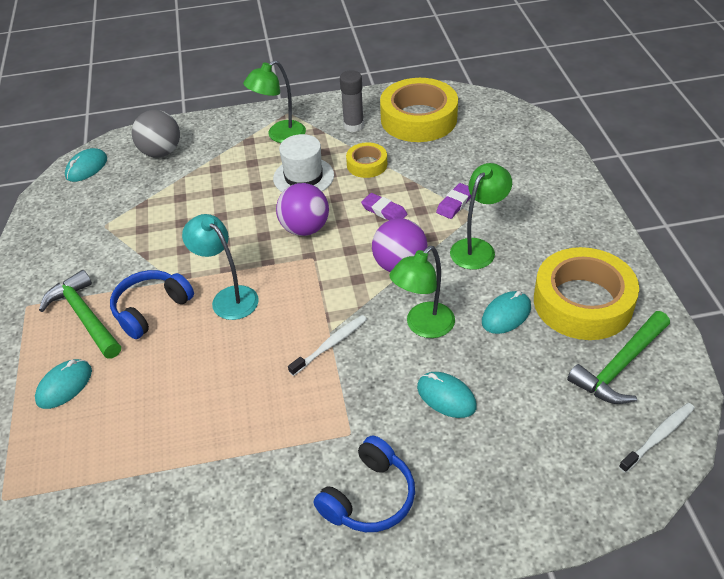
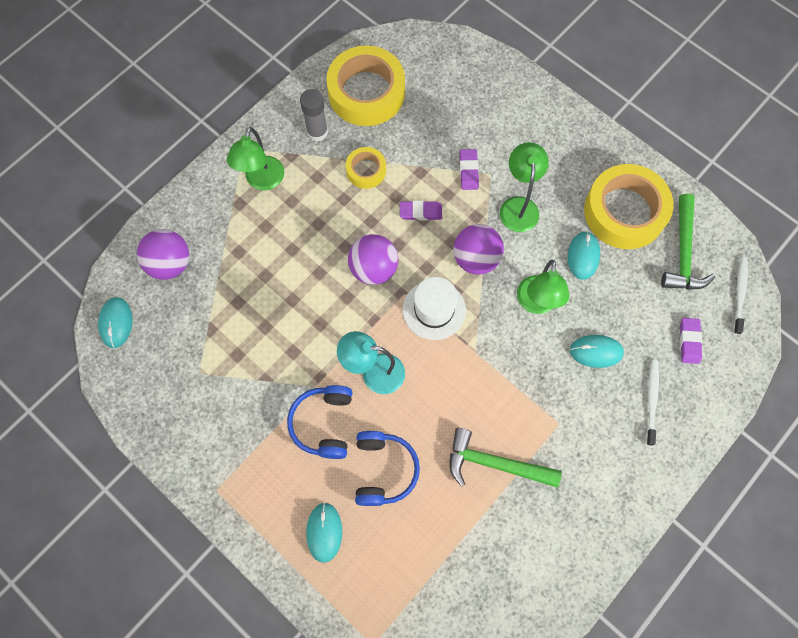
camera: 40 degrees left, 25 degrees up
(84, 316) = (276, 466): green hammer -> green hammer (494, 463)
(161, 152) = (170, 264): grey ball -> purple ball
(303, 177) = (325, 215): white hat -> white hat (434, 310)
(330, 345) = (486, 363): white toothbrush -> white toothbrush (651, 400)
(369, 497) = (608, 460): blue headphones -> blue headphones (384, 470)
(558, 446) = (689, 341): none -> purple eraser

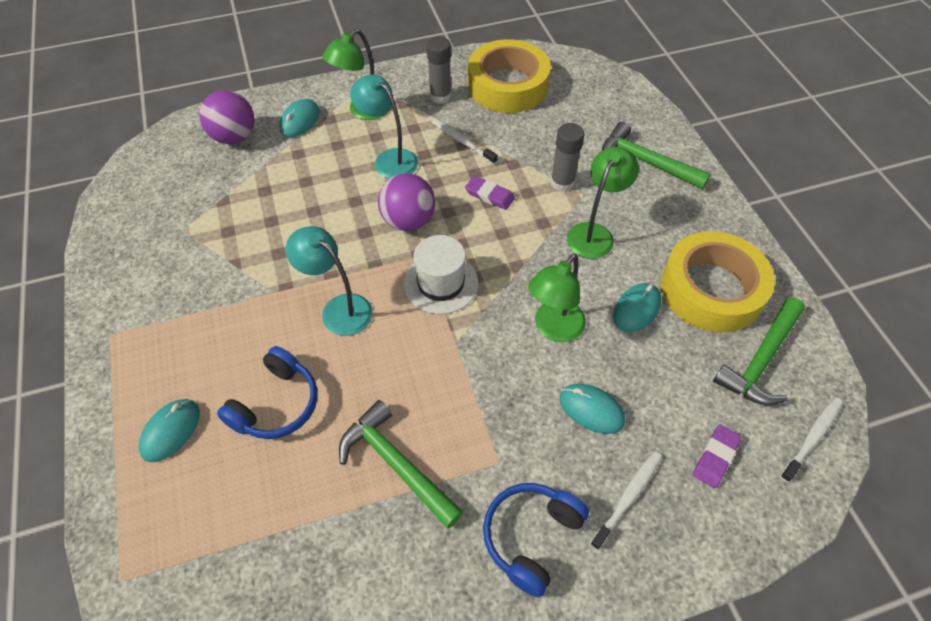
camera: 30 degrees right, 15 degrees down
(116, 323) = (152, 159): turquoise mouse -> turquoise mouse (300, 121)
(318, 218) = (389, 159): none -> turquoise lamp
(323, 423) = (254, 329): blue headphones -> blue headphones (531, 537)
(366, 170) = (462, 141): yellow tape -> white toothbrush
(468, 171) = (562, 183): purple eraser -> grey glue stick
(476, 259) = (517, 258): purple ball -> none
(519, 118) = (645, 162): none -> green hammer

